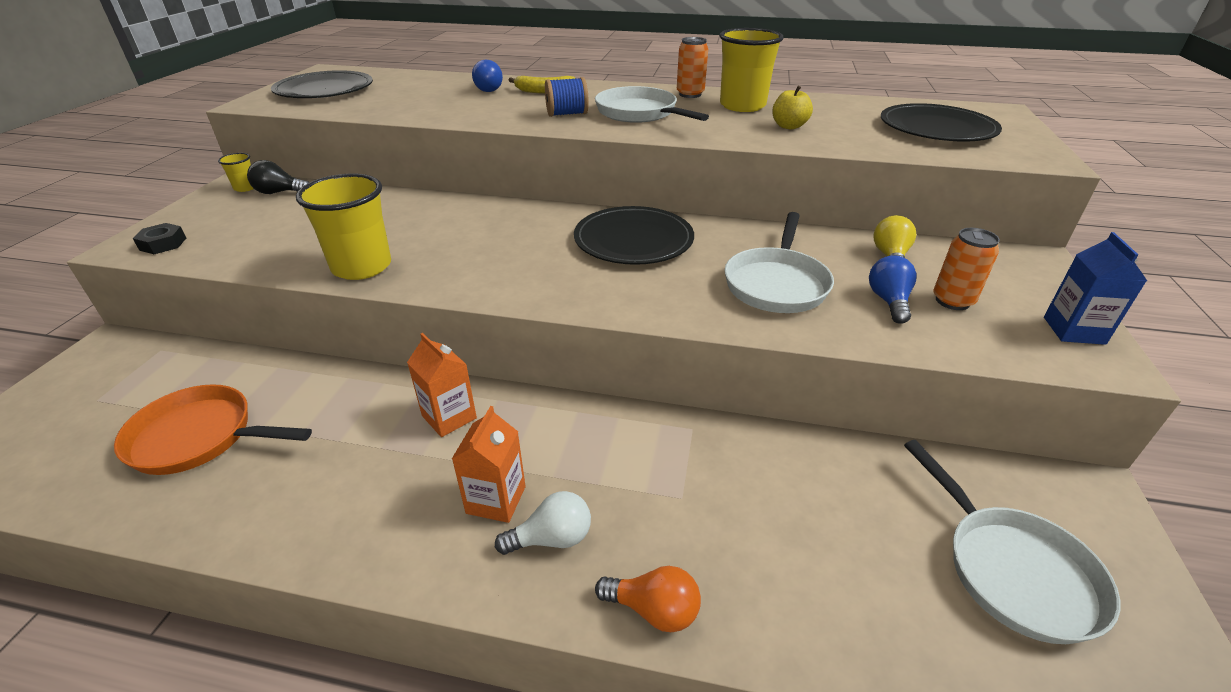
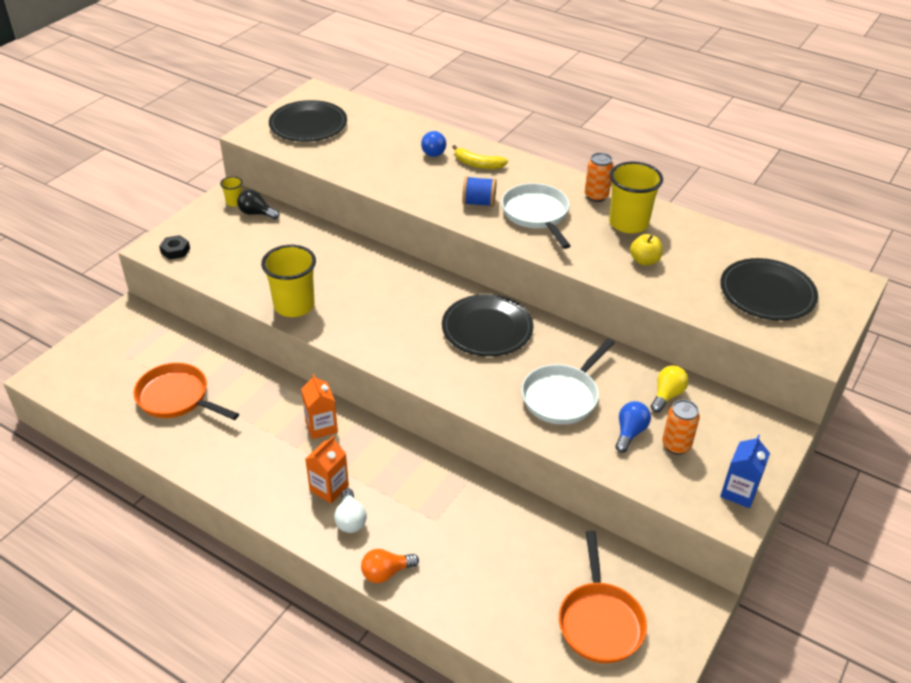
camera: 20 degrees right, 5 degrees up
(552, 538) = (350, 519): white light bulb -> white light bulb turned 75 degrees clockwise
(653, 610) = (386, 572): orange light bulb -> orange light bulb turned 120 degrees clockwise
(1012, 570) = (600, 621): white pan -> orange pan

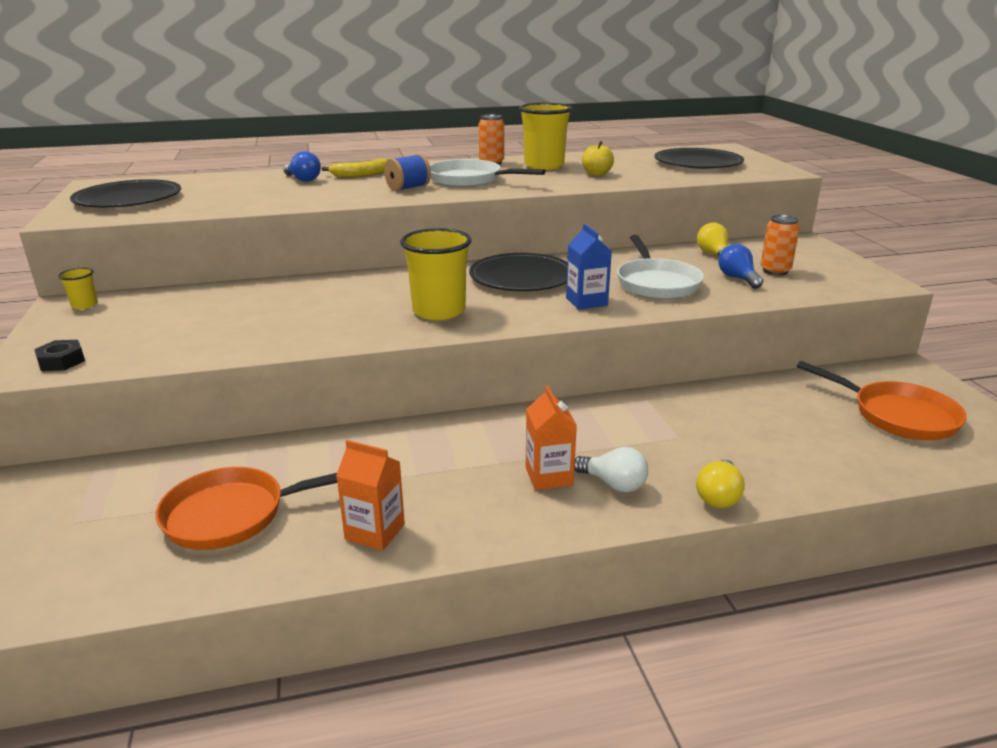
camera: 45 degrees left, 15 degrees down
(256, 213) = (132, 302): black light bulb -> none
(294, 305) = (307, 336): yellow cup -> yellow cup (439, 311)
(321, 427) = (453, 441): orange carton -> orange carton (375, 532)
(386, 572) = (718, 496): orange light bulb -> yellow light bulb
(739, 492) = (855, 272): blue carton -> blue carton (586, 302)

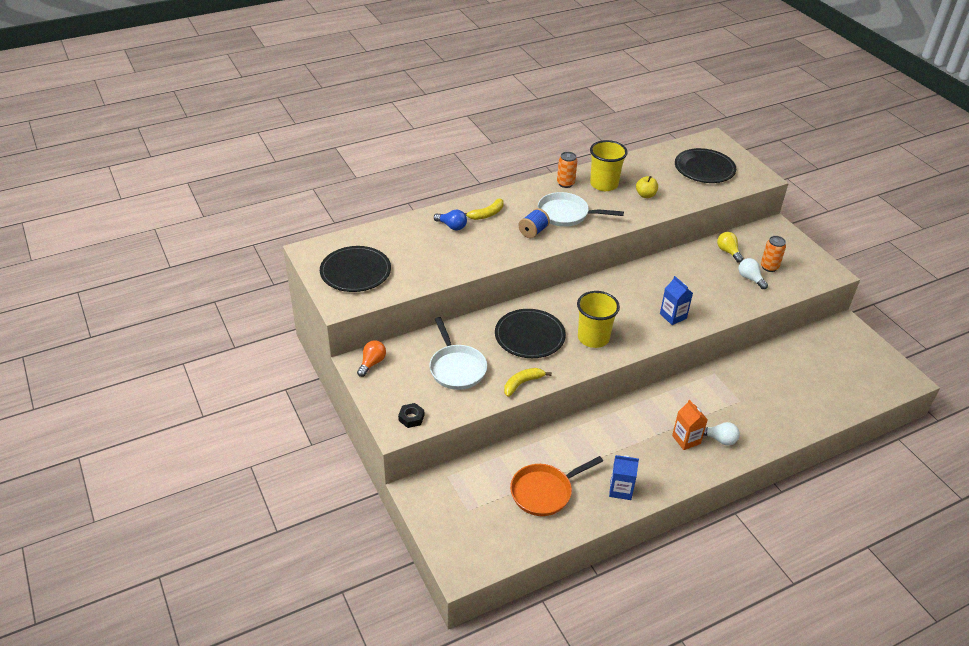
camera: 15 degrees left, 15 degrees up
(84, 305) = (372, 363): yellow cup -> orange light bulb
(279, 344) = (522, 383): none -> yellow banana
(375, 532) = (620, 489): orange carton -> blue carton
(522, 277) = (623, 294): black plate -> black plate (529, 336)
(656, 283) = (705, 290): white pan -> white pan (456, 368)
(718, 496) = (771, 439): yellow light bulb -> none
(737, 278) = (750, 279): blue light bulb -> white light bulb
(898, 415) = (845, 366): orange pan -> none

